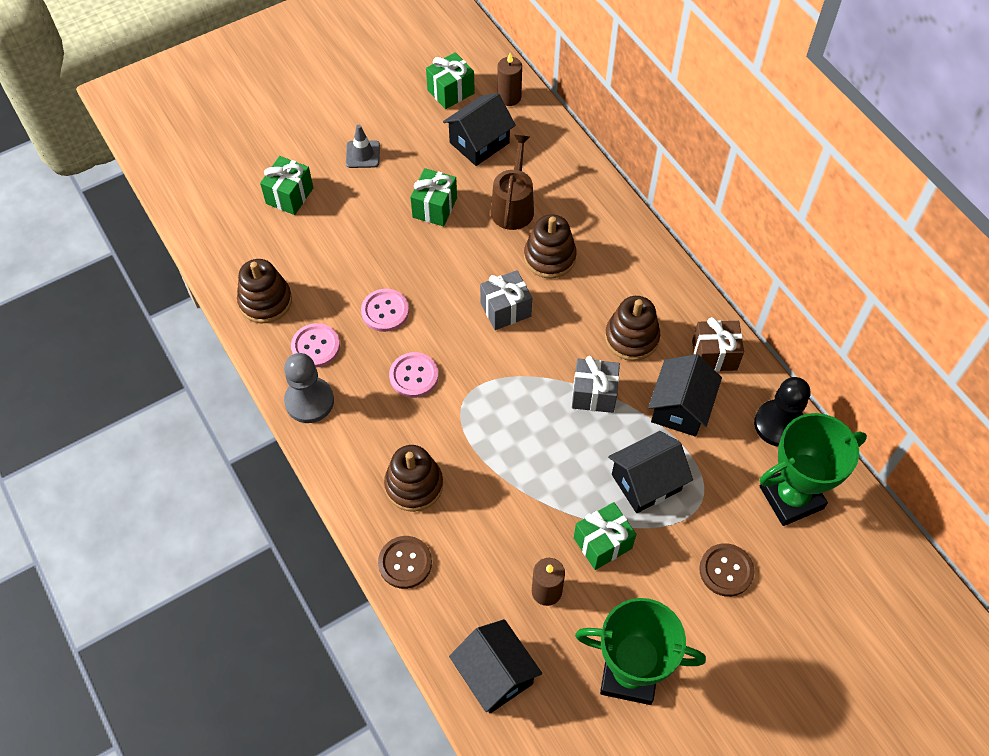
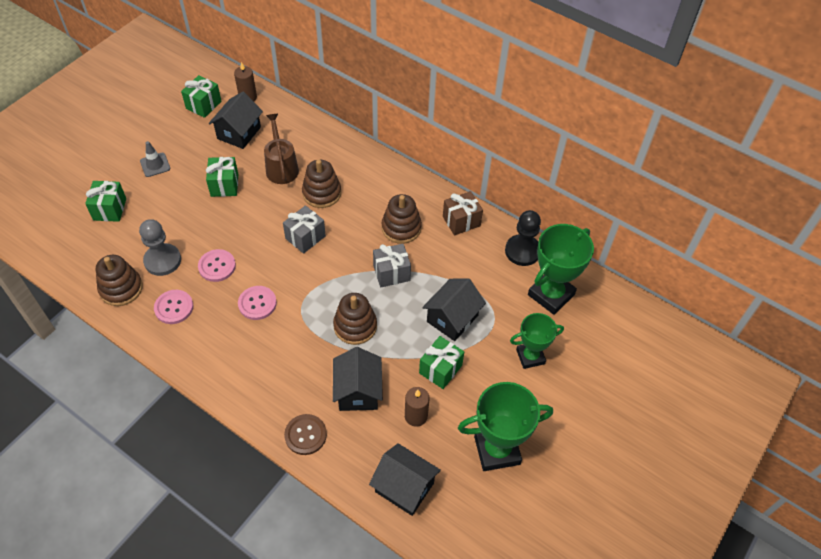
camera: 25 degrees left, 5 degrees down
(309, 401) = (185, 347): grey pawn -> grey pawn (162, 260)
(414, 485) = (289, 378): brown stacking toy -> brown stacking toy (355, 326)
(680, 408) = (454, 262): black house -> black house (358, 391)
(726, 570) = (530, 357): brown button -> green trophy

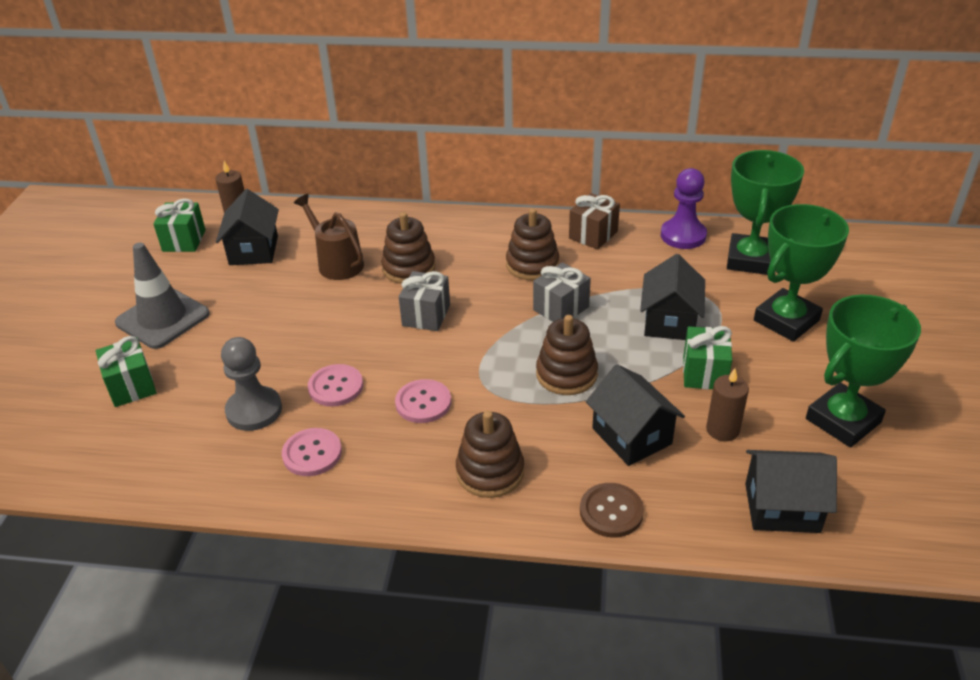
camera: 25 degrees left, 15 degrees down
(121, 288) = (217, 464): brown stacking toy -> brown stacking toy (490, 472)
(155, 165) = (163, 318): grey traffic cone -> grey traffic cone, size x1.88
(224, 185) = (276, 304): green gift -> none
(522, 251) = (683, 236): black pawn -> purple pawn
(530, 357) = (786, 320): green trophy -> green trophy, size x1.56

